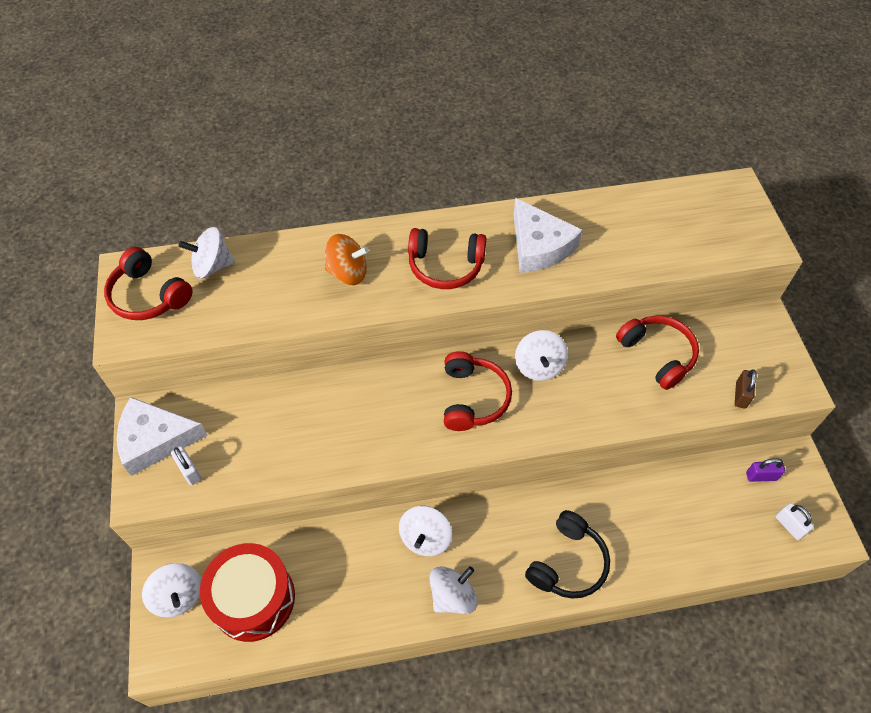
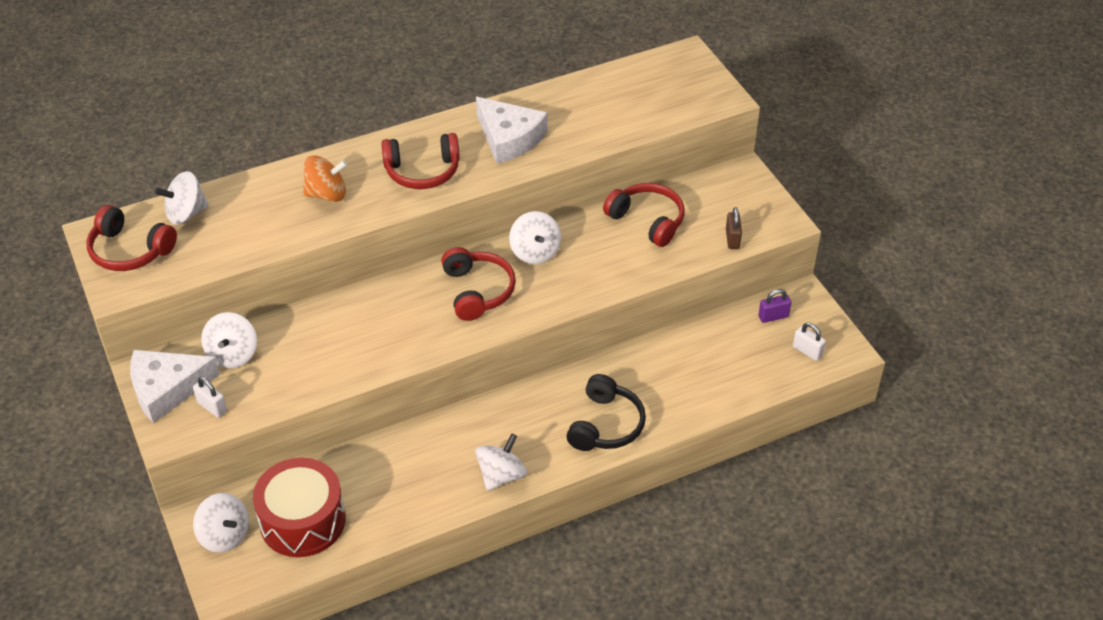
camera: 15 degrees left, 10 degrees down
(425, 538) = (461, 435): white spinning top -> white spinning top (232, 354)

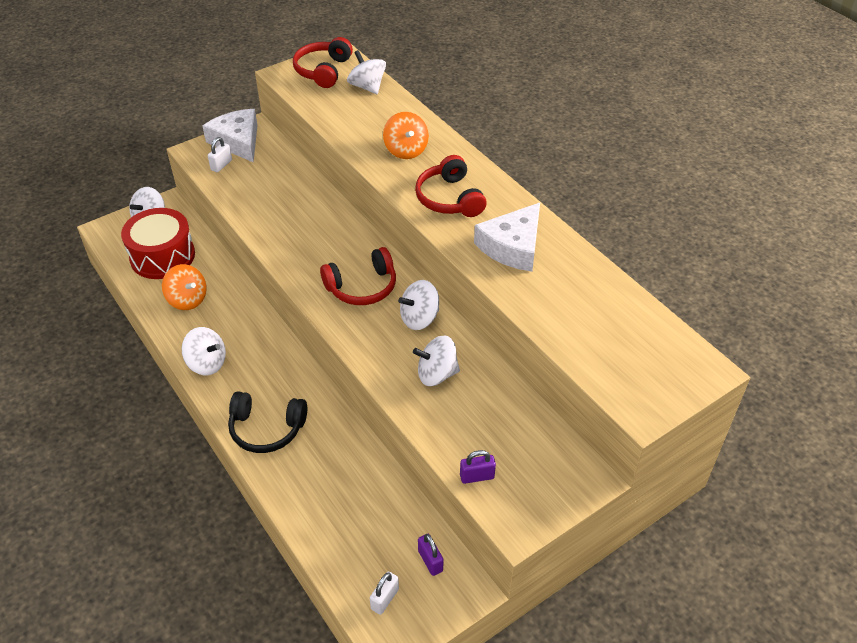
camera: 80 degrees right, 0 degrees up
(232, 354) = (273, 164): white spinning top -> white spinning top (436, 374)
(391, 494) = (187, 299): none -> orange spinning top
(647, 220) = (485, 399): red headphones -> none
(732, 239) = (477, 476): brown padlock -> purple padlock

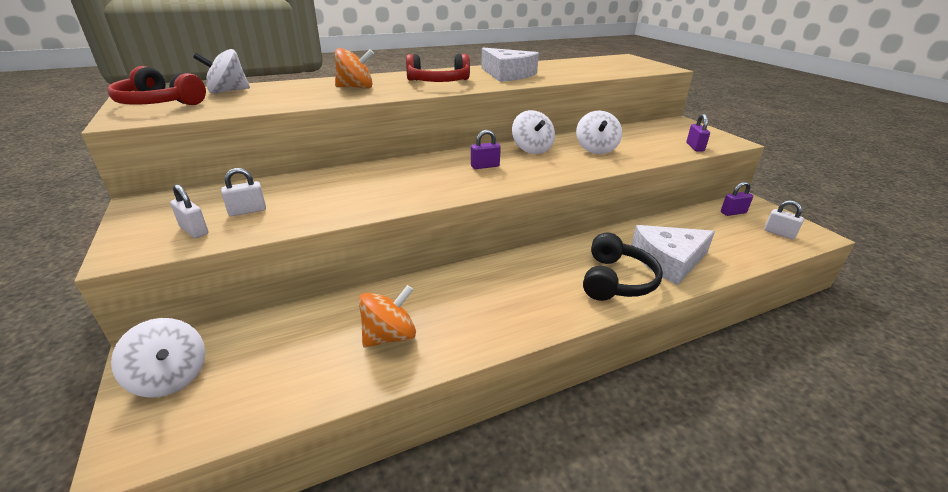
camera: 80 degrees left, 15 degrees down
(162, 256) = (276, 362): red drum -> none
(207, 363) = (515, 321): white spinning top -> none
(237, 141) = (154, 216): white cheese -> white cheese (668, 260)
(250, 177) = (247, 211): none -> white padlock
(362, 287) = (485, 166): red headphones -> purple padlock

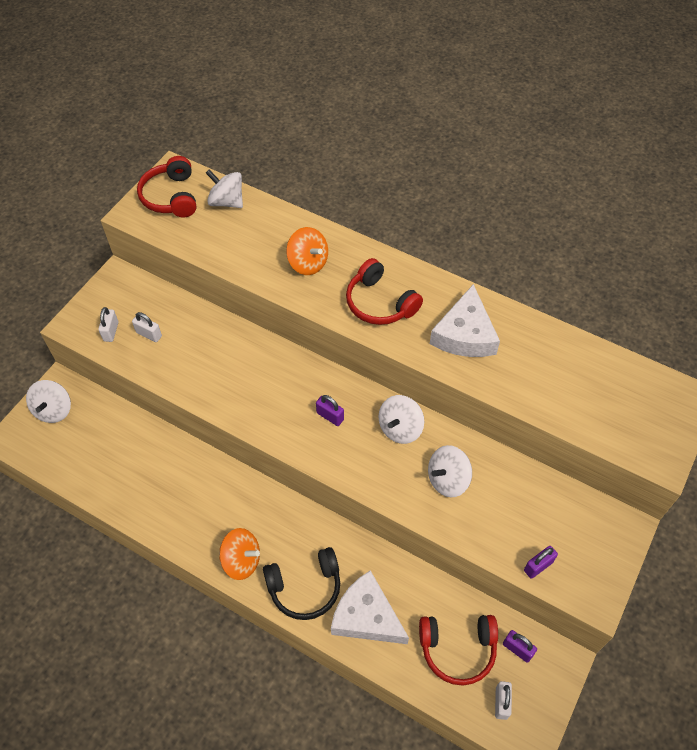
camera: 55 degrees right, 25 degrees up
(389, 336) = (147, 484): orange spinning top -> orange spinning top (241, 560)
(723, 233) = (457, 649): none -> red headphones

